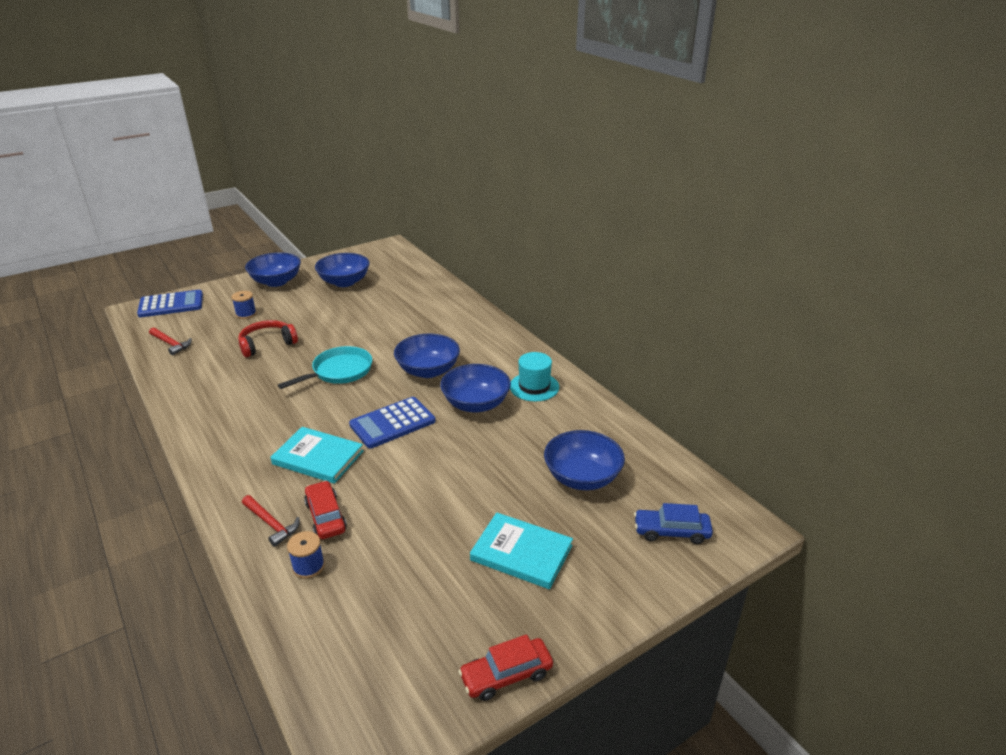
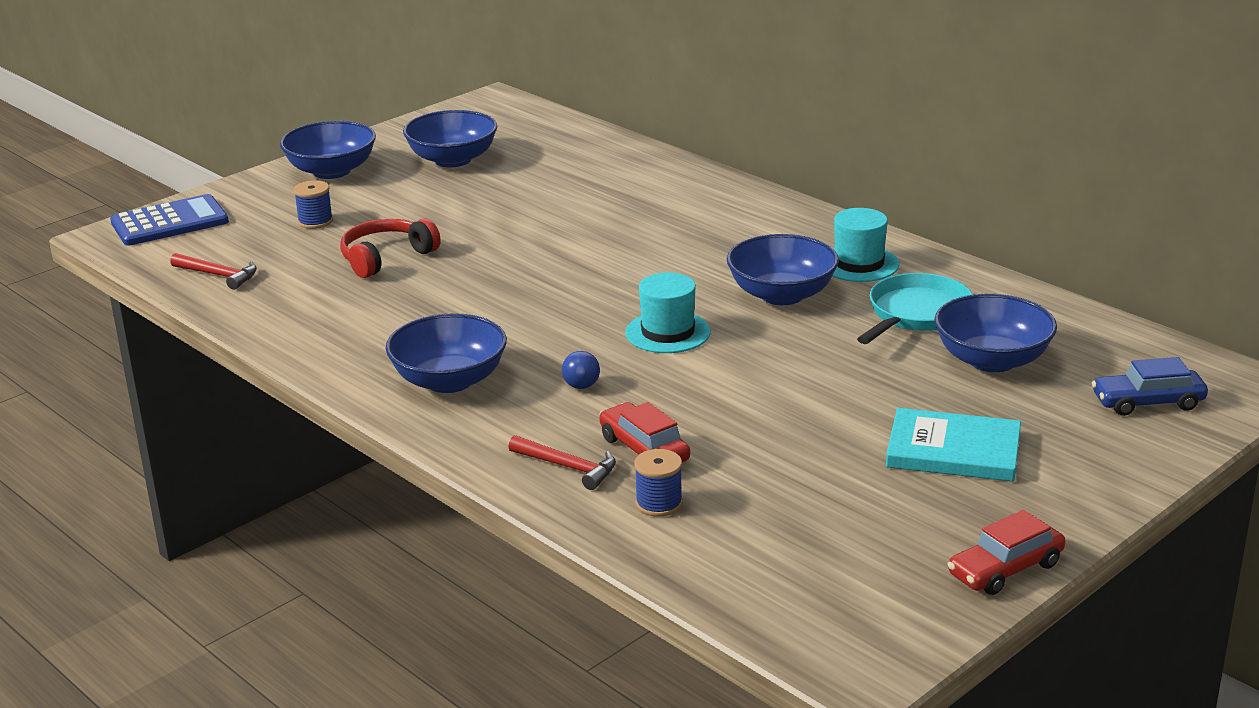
camera: 10 degrees left, 5 degrees down
(318, 457) = (581, 386): turquoise book -> blue ball
(339, 371) = (535, 279): turquoise pan -> turquoise pan (916, 314)
(392, 423) = (668, 332): blue calculator -> turquoise hat
(428, 370) = (679, 262): blue bowl -> blue bowl (449, 381)

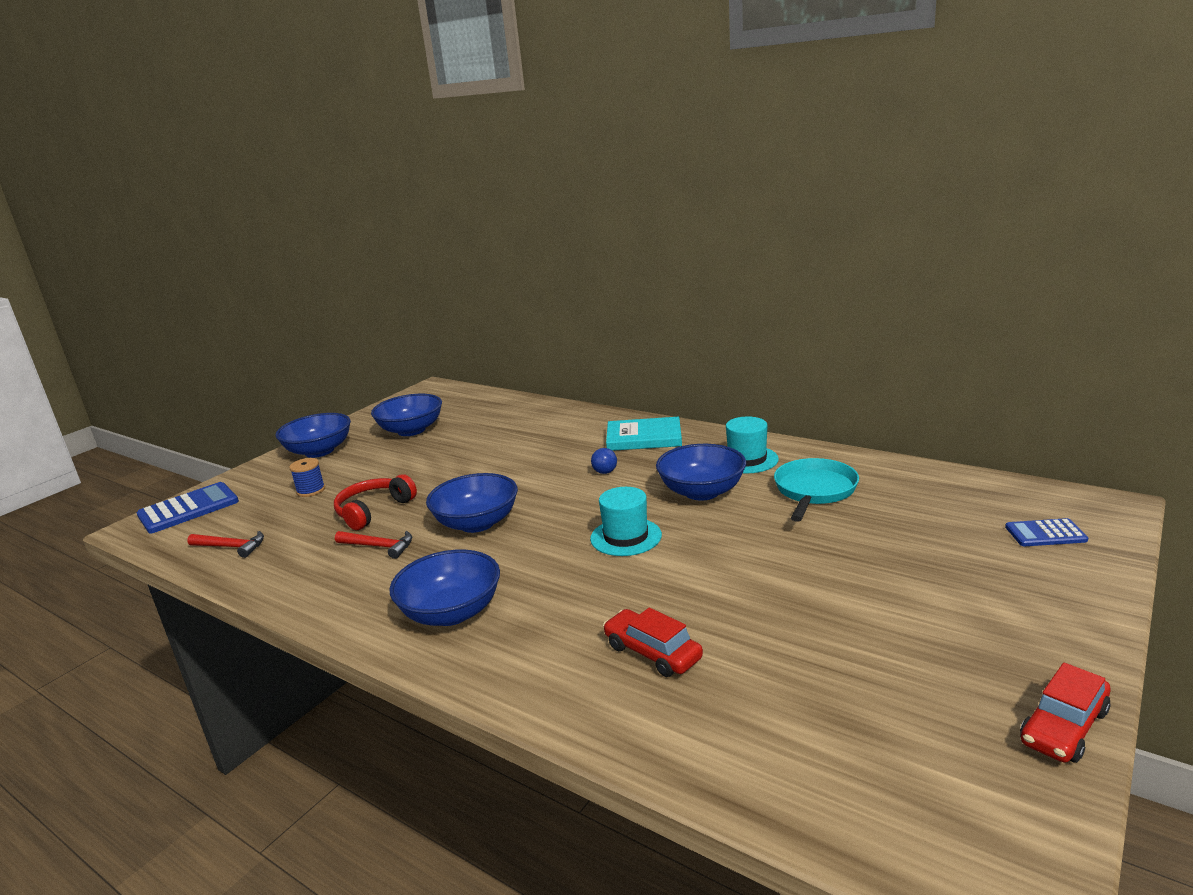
camera: 10 degrees left, 5 degrees down
(568, 467) = (589, 685): red hammer -> red hammer (379, 546)
(581, 386) = (571, 598): blue ball -> blue ball (605, 472)
(659, 503) = (692, 711): blue spool -> none
(953, 450) = (924, 605): turquoise book -> turquoise book (644, 437)
(992, 360) = (897, 518): blue bowl -> blue bowl (477, 523)
(1147, 402) = (1045, 534): blue car -> blue calculator

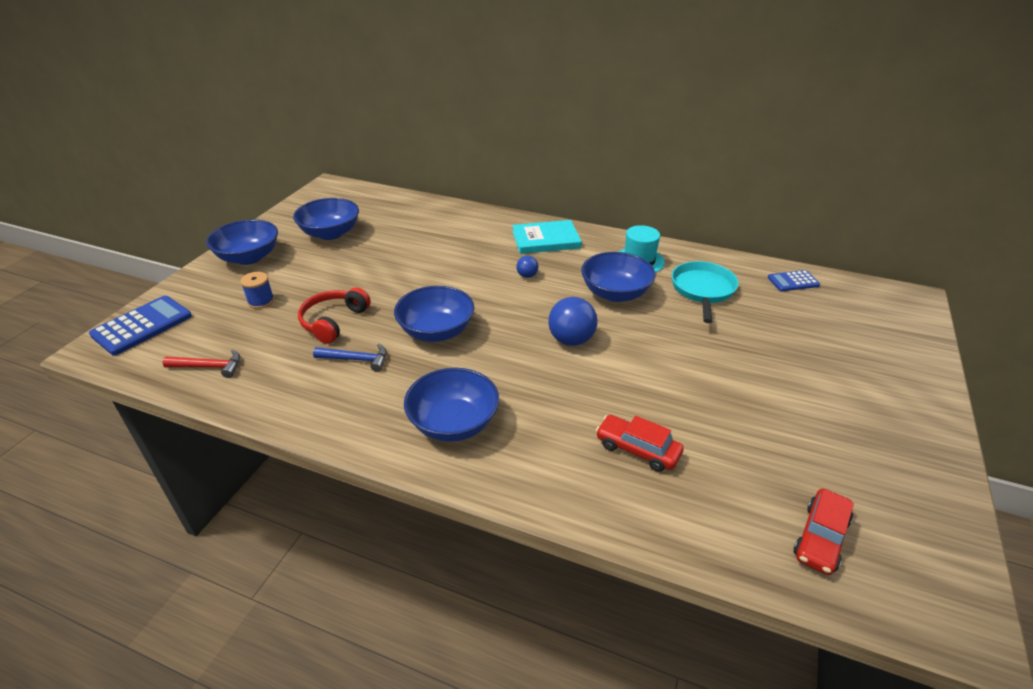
camera: 15 degrees left, 15 degrees up
(379, 546) = (356, 359): red hammer -> blue hammer
(626, 537) = (571, 340): turquoise hat -> blue ball
(1045, 534) = (880, 324): blue calculator -> blue calculator (793, 281)
(1063, 727) = (946, 487): red car -> red car (820, 538)

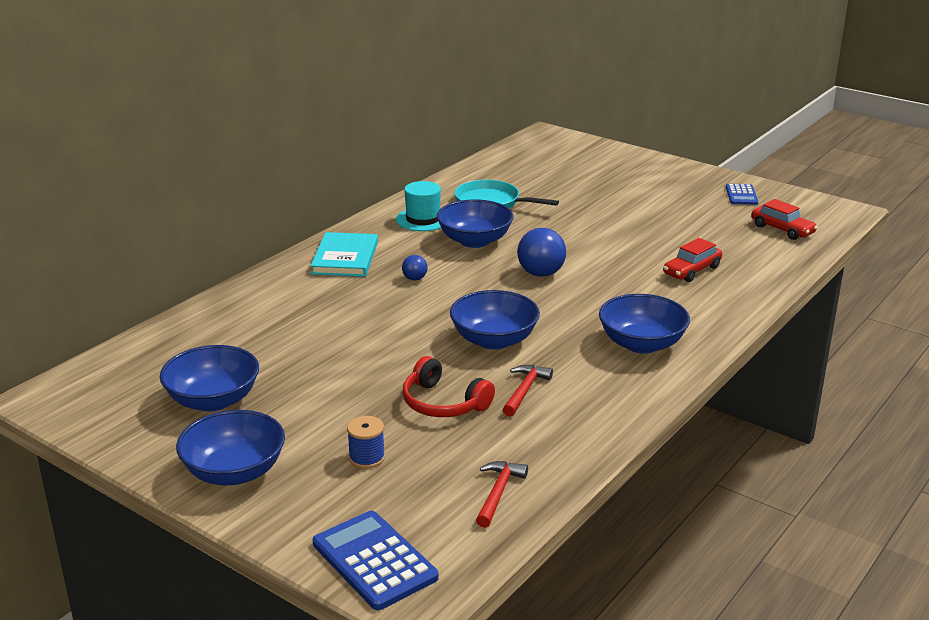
camera: 75 degrees left, 10 degrees down
(356, 359) = (524, 390): blue hammer -> red hammer
(793, 281) = (498, 166): blue calculator -> blue calculator (741, 195)

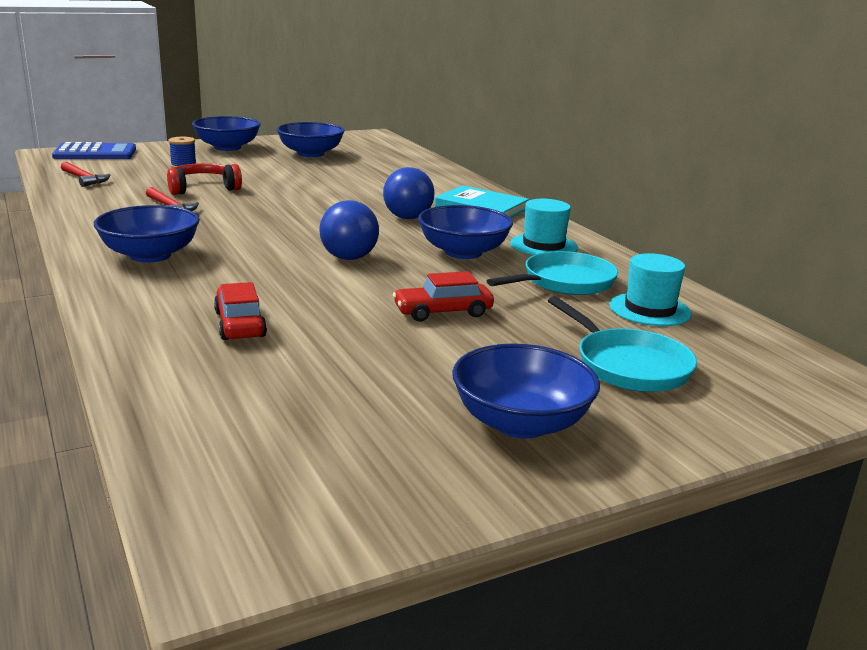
camera: 115 degrees right, 5 degrees down
(414, 278) = (408, 217): blue ball -> blue ball, size x1.91
(494, 340) = (257, 216): blue bowl -> blue bowl (521, 423)
(506, 177) = (649, 309): none -> turquoise hat
(590, 174) = (627, 365): none -> turquoise pan
(741, 195) = (427, 465): blue calculator -> none
(782, 229) = (251, 440): red car -> red car (443, 312)

